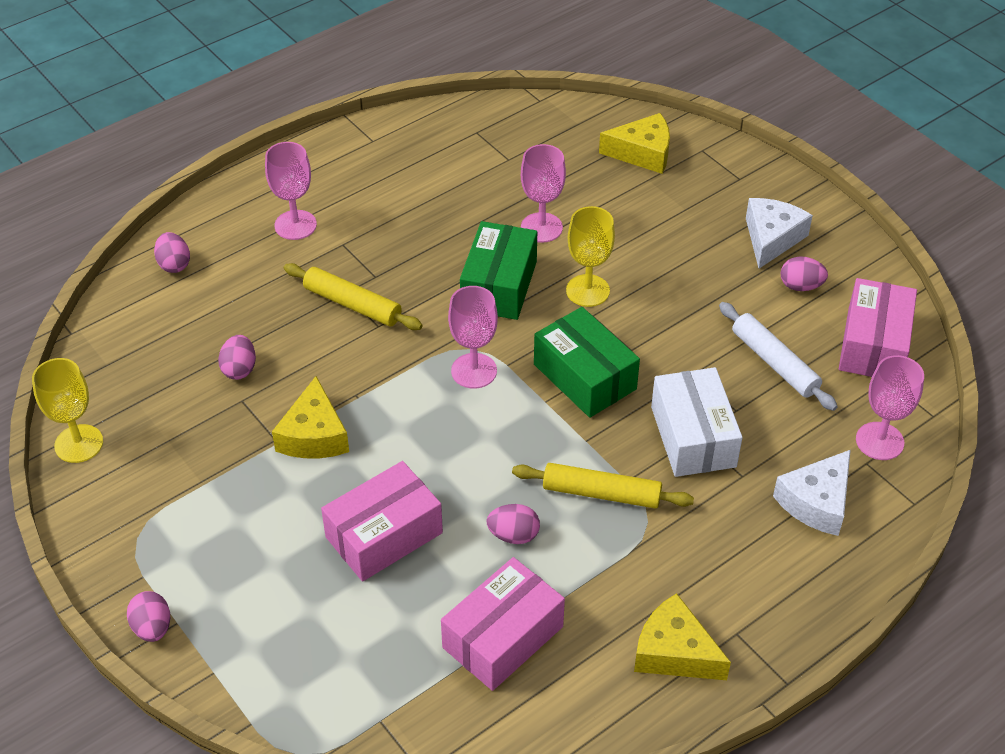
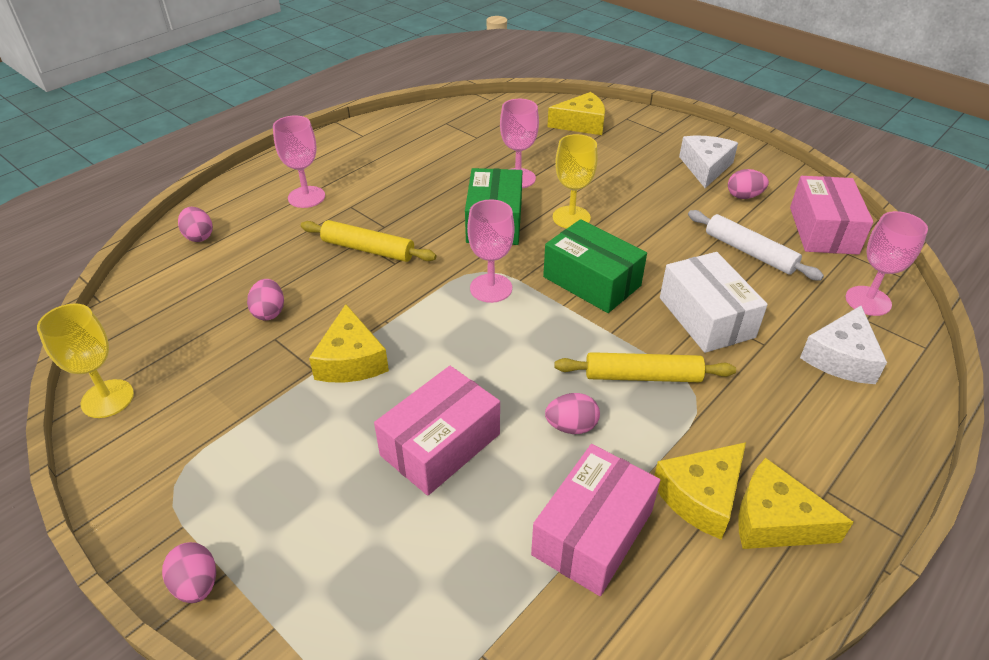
camera: 10 degrees left, 5 degrees down
(614, 620) = (701, 496): none -> yellow cheese

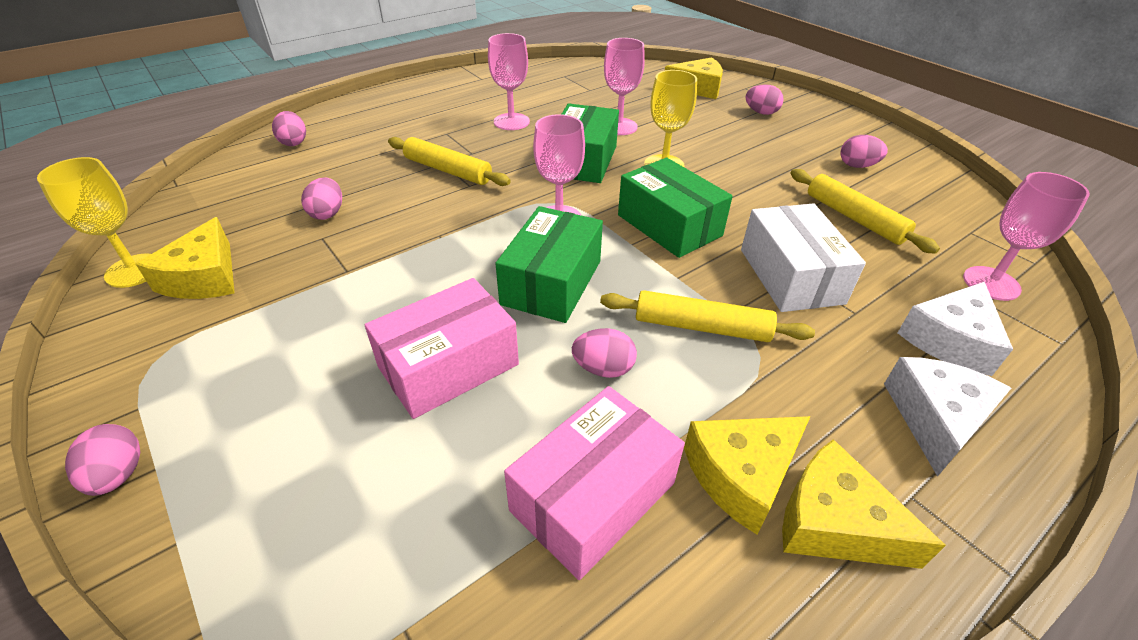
camera: 10 degrees right, 0 degrees up
(306, 197) = (408, 121): pink goblet -> pink goblet (511, 122)
(351, 360) = (388, 267): yellow cheese -> yellow cheese (204, 277)
(504, 353) = (552, 282): none -> green box
(647, 146) = (761, 112): none -> pink egg
(705, 167) = (819, 136): white cheese -> white cheese (935, 419)
(749, 252) = (854, 218): white rolling pin -> yellow rolling pin
(823, 230) = (944, 206): pink box -> none

